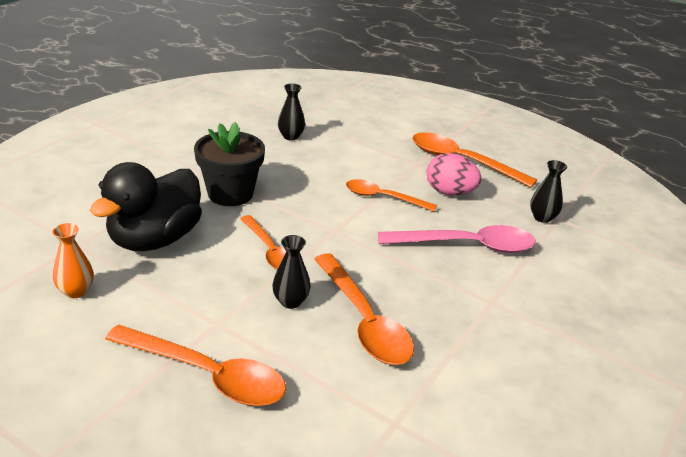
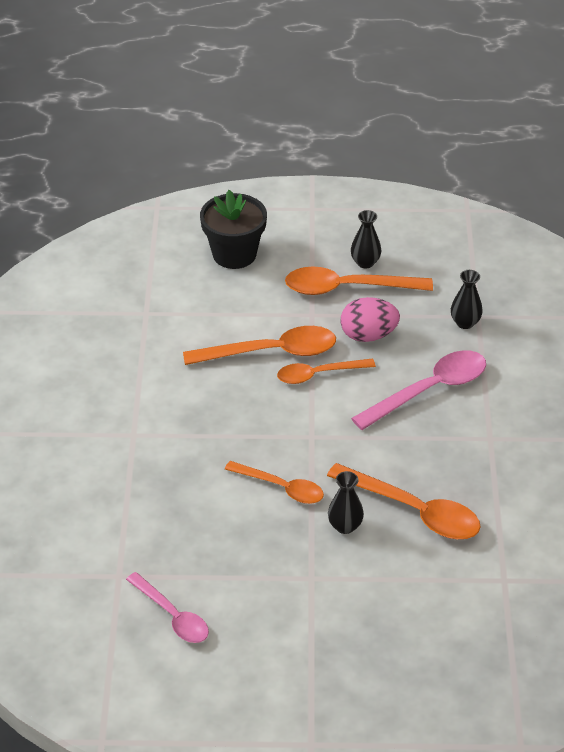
camera: 30 degrees left, 10 degrees up
(76, 291) = (173, 616): orange vase -> pink spoon
(155, 239) = (176, 532): black duck -> none
(207, 375) = (348, 621): orange spoon -> orange spoon (271, 352)
(230, 194) = (184, 446): black flower pot -> black flower pot (234, 254)
(290, 136) = (164, 342): black vase -> black vase (365, 262)

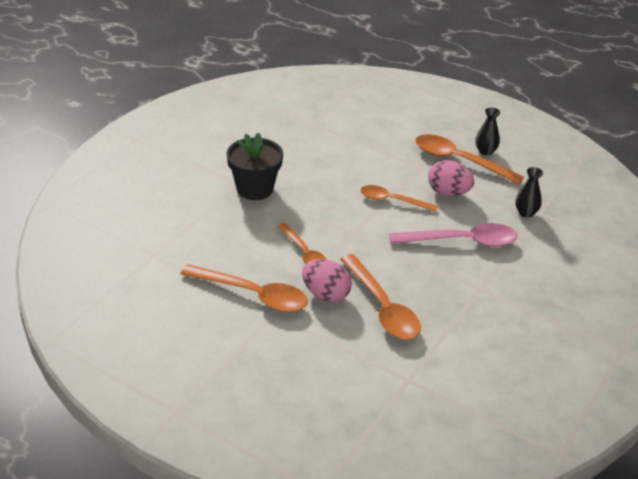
camera: 30 degrees right, 5 degrees down
(173, 616) = (163, 293): pink spoon -> none
(234, 254) = (400, 114): black flower pot -> black flower pot (255, 189)
(271, 352) = (372, 176): orange spoon -> orange spoon (253, 295)
(345, 526) = (325, 294): black vase -> pink egg

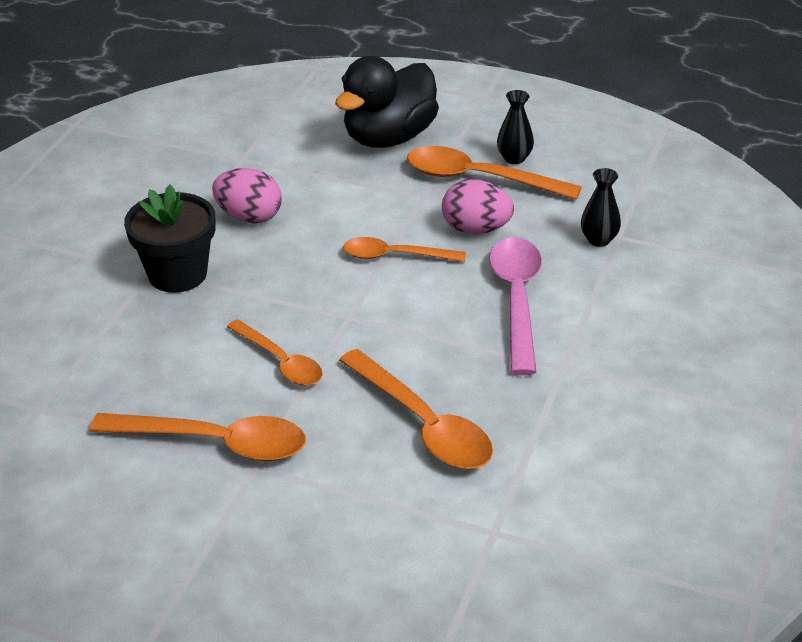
camera: 10 degrees left, 0 degrees up
(325, 294) = (330, 420): pink egg -> pink egg (249, 217)
(408, 125) = (389, 138): none -> black duck
(462, 241) = (517, 300): pink spoon -> pink spoon turned 75 degrees counterclockwise

